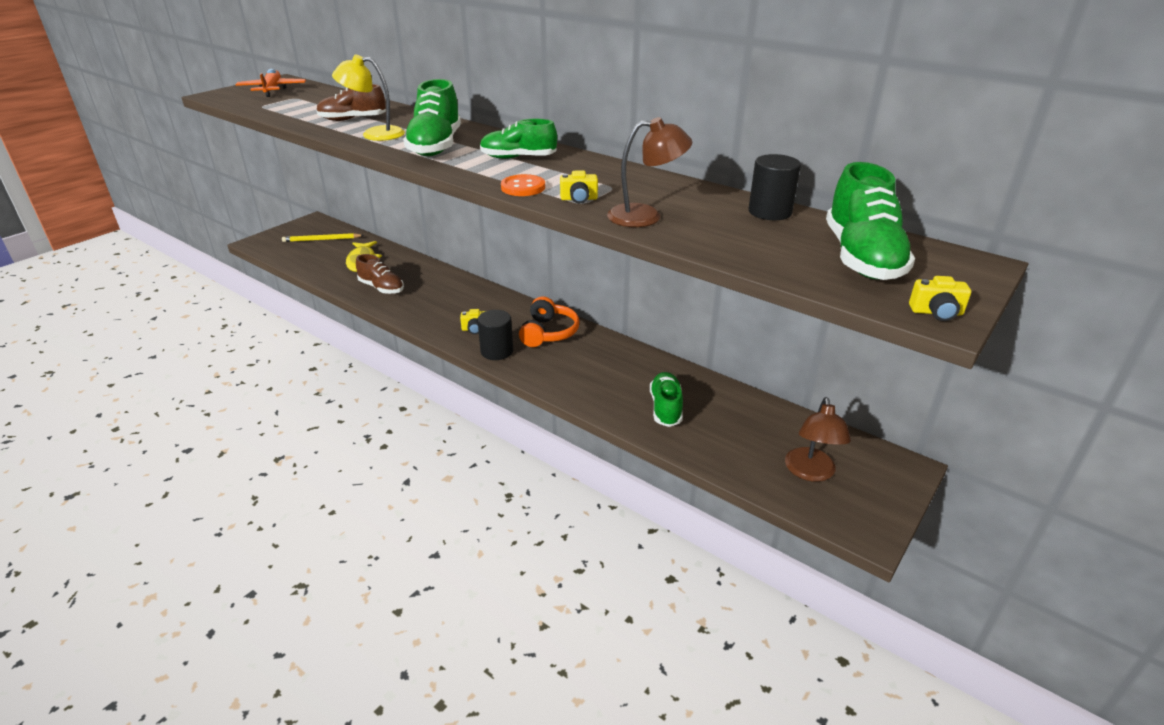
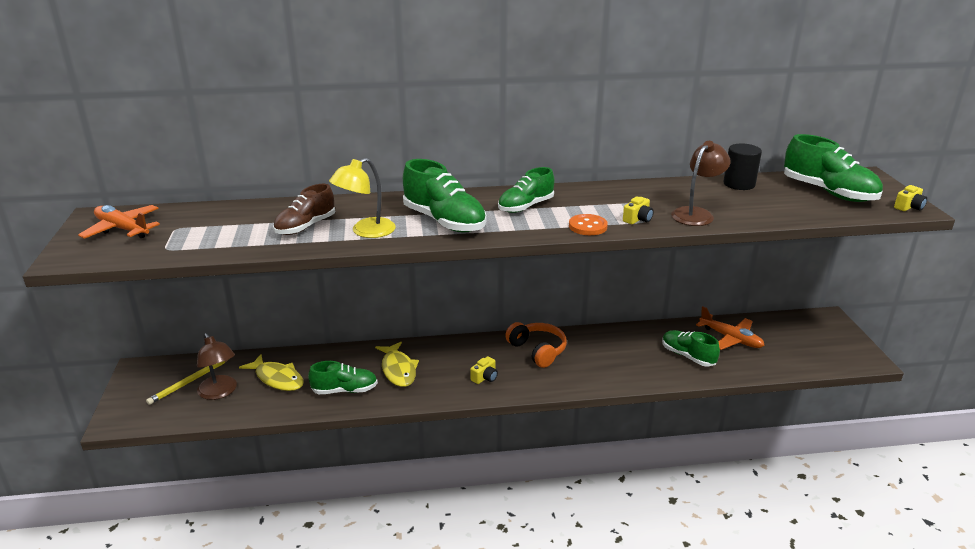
camera: 45 degrees left, 5 degrees down
(381, 288) = (345, 390): brown shoe -> green shoe
(433, 293) = (398, 370): none -> yellow fish
(497, 351) = (530, 384): black cylinder -> none
(740, 420) = (731, 339): none -> orange plane
(810, 472) = (803, 347): brown lamp -> brown lamp (220, 392)

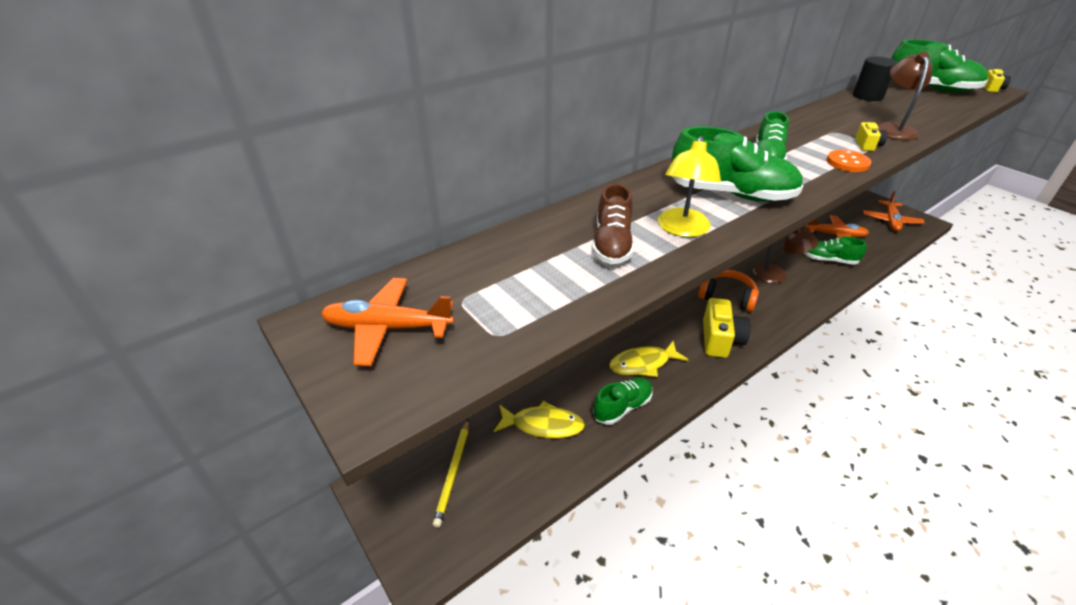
camera: 30 degrees left, 10 degrees up
(220, 392) = (502, 470): brown lamp -> brown lamp (777, 275)
(398, 370) = (643, 364): yellow fish -> yellow fish turned 120 degrees clockwise
(485, 377) = (720, 340): yellow camera -> yellow camera, size x1.99
(822, 346) = (891, 221): none -> orange plane

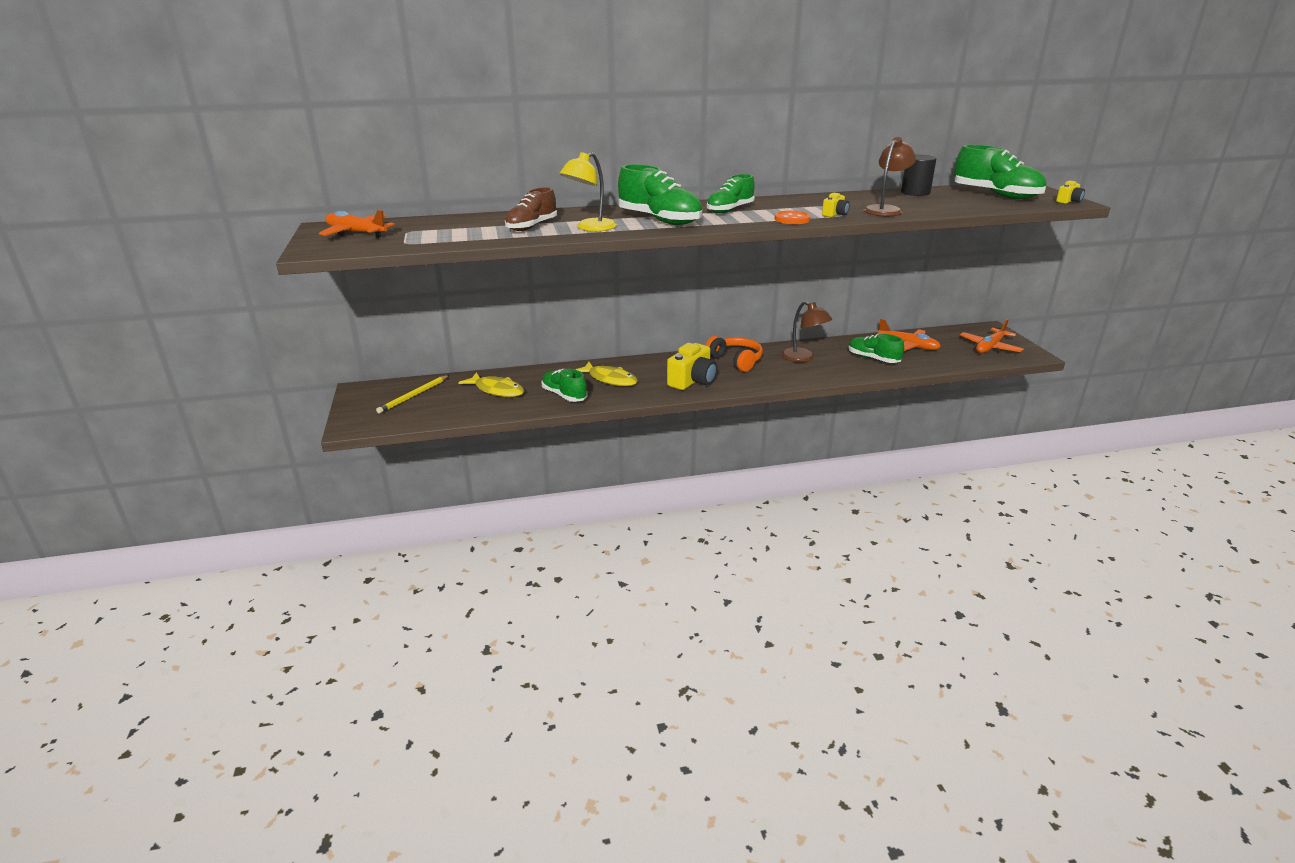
camera: 25 degrees right, 10 degrees down
(622, 407) = (564, 395): green shoe -> green shoe turned 120 degrees counterclockwise
(643, 364) = (610, 379): yellow fish -> yellow fish turned 150 degrees counterclockwise

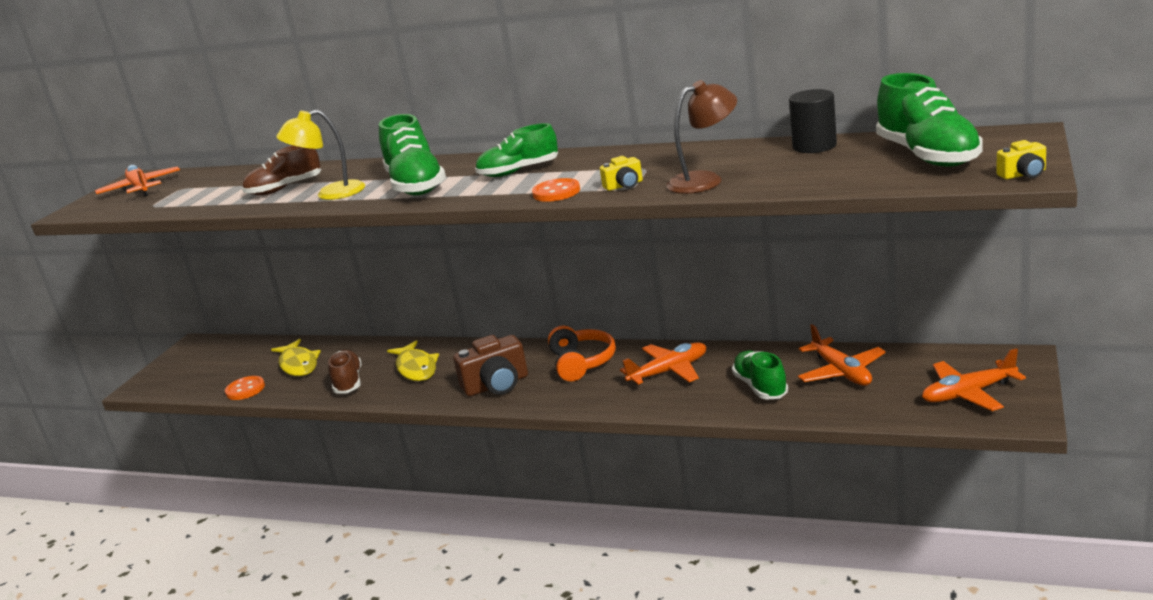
camera: 35 degrees right, 5 degrees down
(414, 396) = (225, 359): yellow pencil -> none
(472, 413) = (245, 389): none -> orange button
(564, 395) = (348, 382): green shoe -> brown shoe
(692, 381) = (497, 385): yellow camera -> brown camera
(803, 358) = (669, 371): brown lamp -> orange plane

